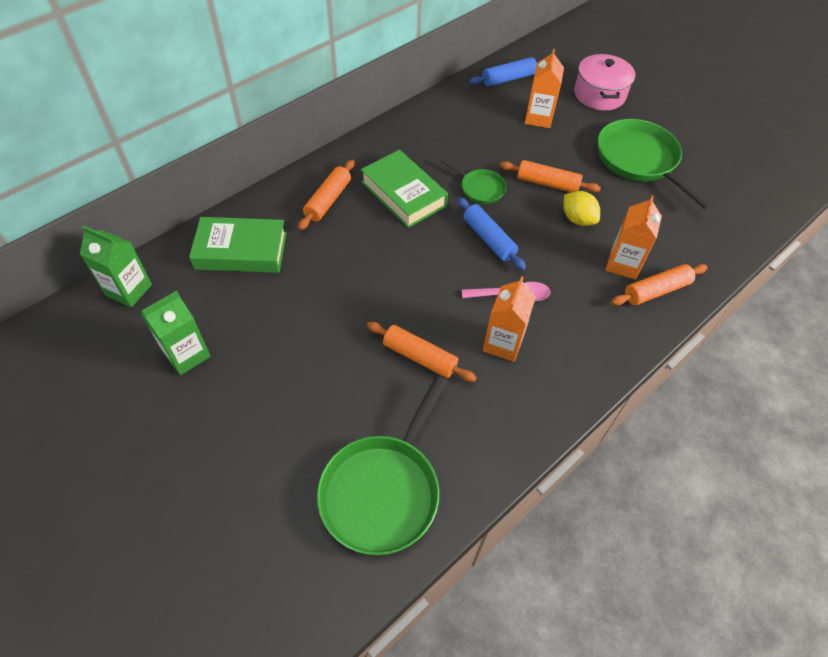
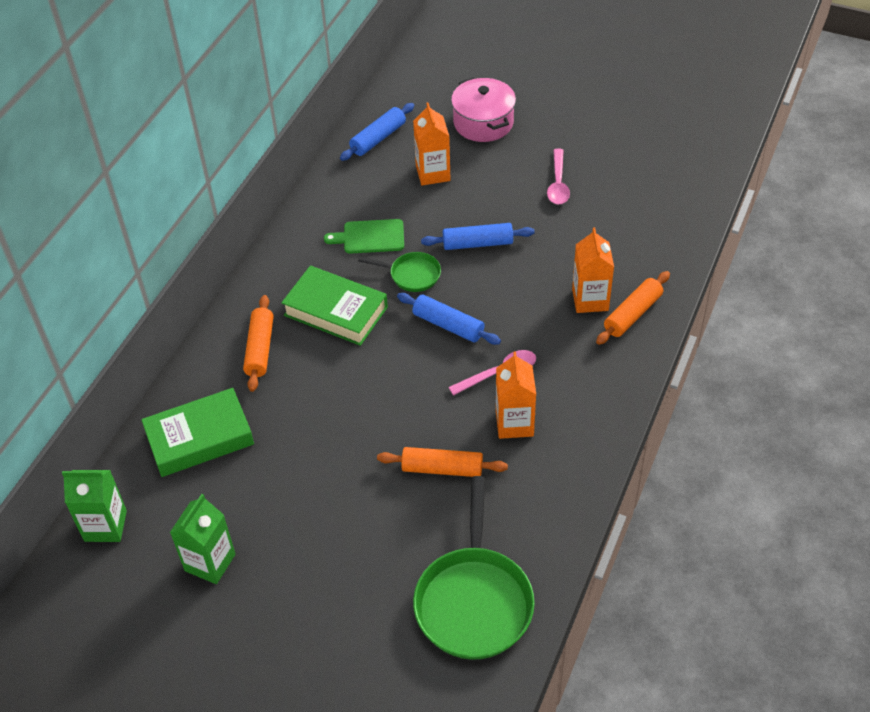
camera: 20 degrees left, 5 degrees down
(462, 148) = (370, 237): none -> green cutting board
(547, 183) = (477, 243): orange rolling pin -> blue rolling pin
(577, 219) = (525, 270): yellow lemon -> none
(639, 161) = (558, 184): green pan -> pink spoon

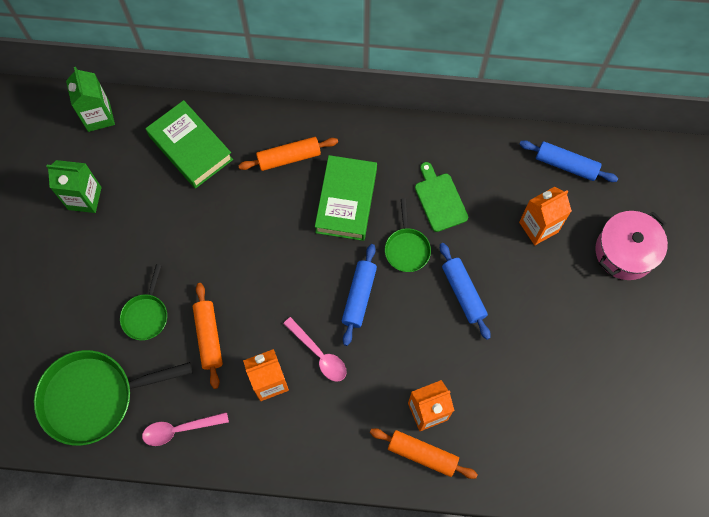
camera: 70 degrees right, 20 degrees up
(391, 525) = (146, 315): none -> green pan
(558, 184) = (566, 344): pink spoon -> pink spoon (179, 429)

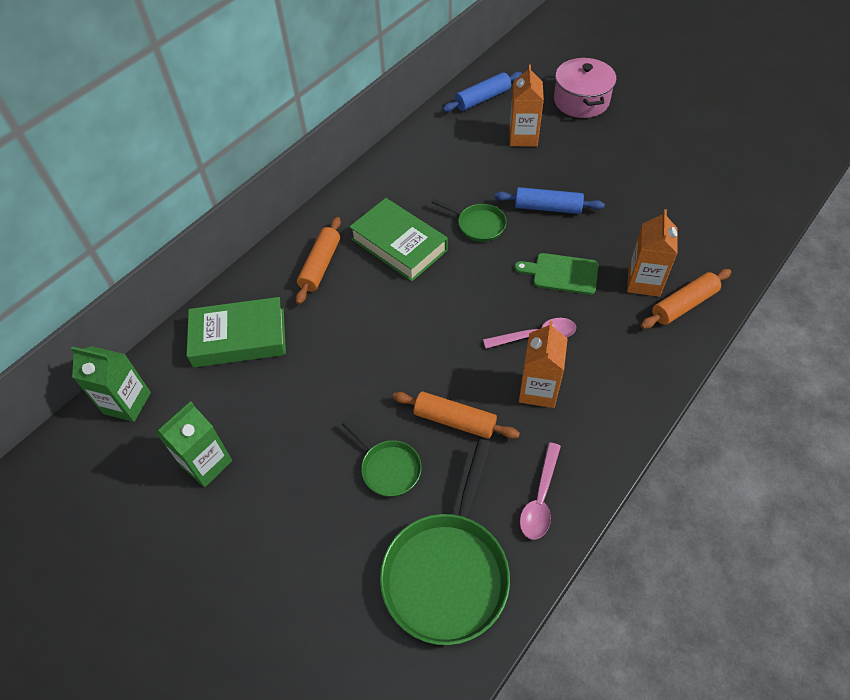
camera: 55 degrees left, 15 degrees down
(359, 296) = (499, 279): blue rolling pin -> none
(440, 199) = (450, 183): green cutting board -> green cutting board (562, 273)

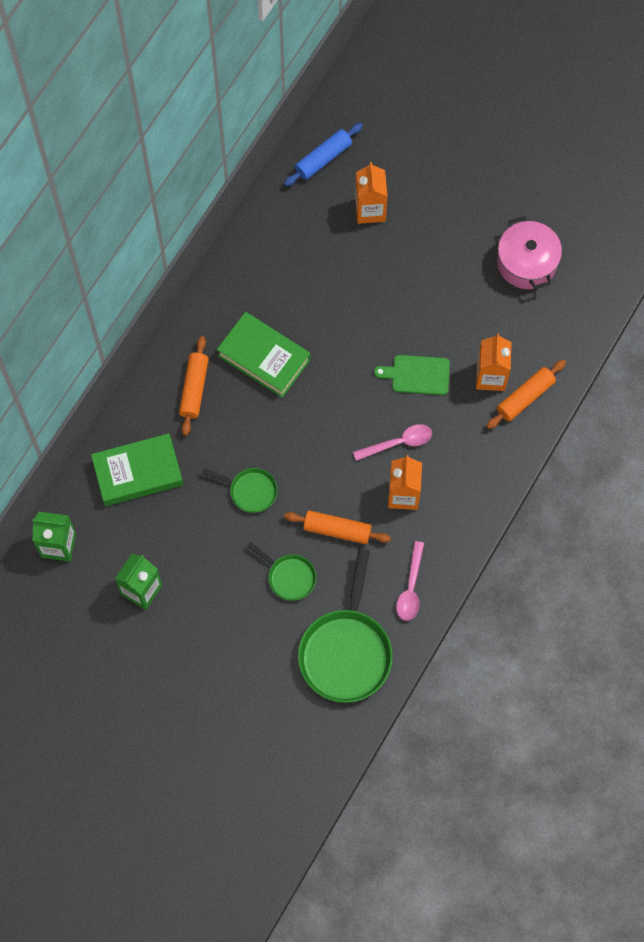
camera: 10 degrees left, 15 degrees up
(478, 225) = (336, 327): green pan -> green pan (250, 491)
(547, 207) = (400, 299): blue rolling pin -> none
(581, 101) = (427, 153): pink pot -> pink pot (526, 263)

